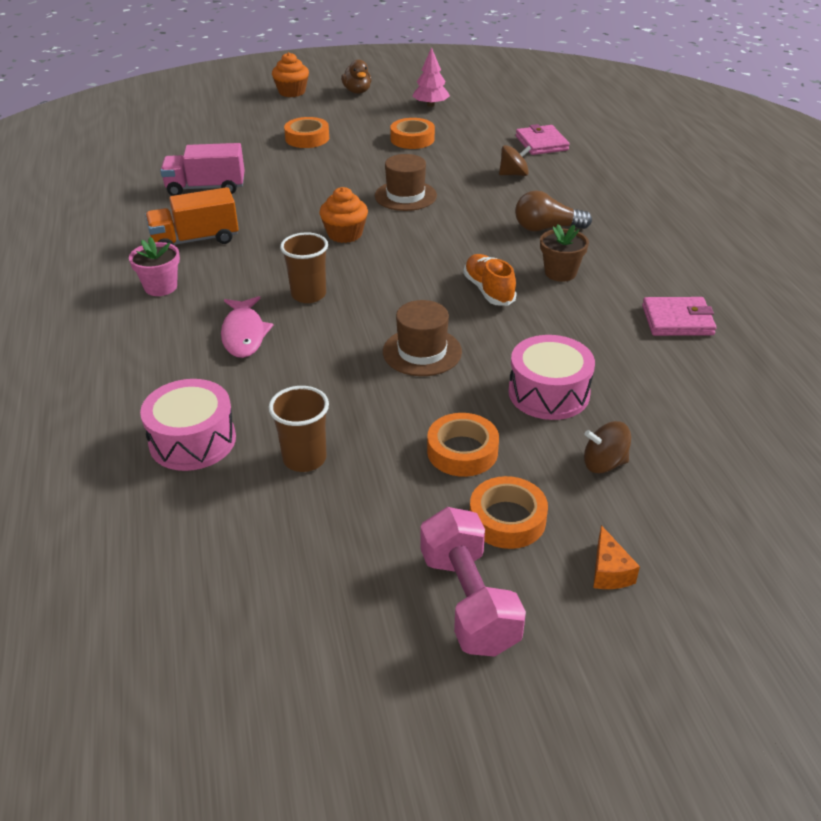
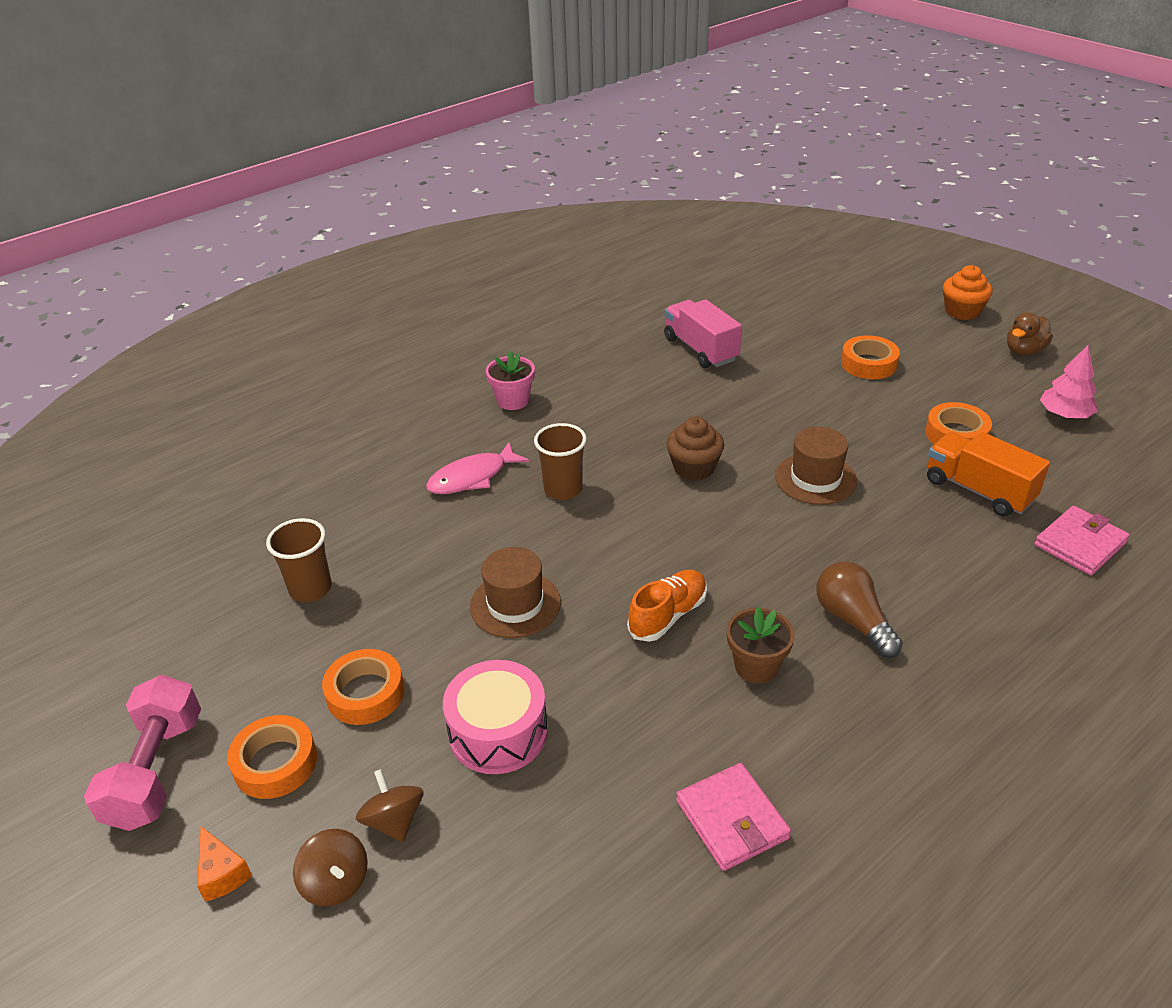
camera: 65 degrees right, 0 degrees up
(192, 440) = (308, 514): pink drum -> none
(195, 240) = (603, 384): orange truck -> orange truck (978, 490)
(345, 234) = (694, 468): orange cupcake -> brown cupcake
(469, 601) = (156, 771): pink dumbbell -> pink dumbbell turned 45 degrees counterclockwise
(514, 174) = (962, 546): brown spinning top -> brown spinning top (336, 882)
(609, 571) = (222, 873): orange cheese -> orange cheese turned 90 degrees counterclockwise

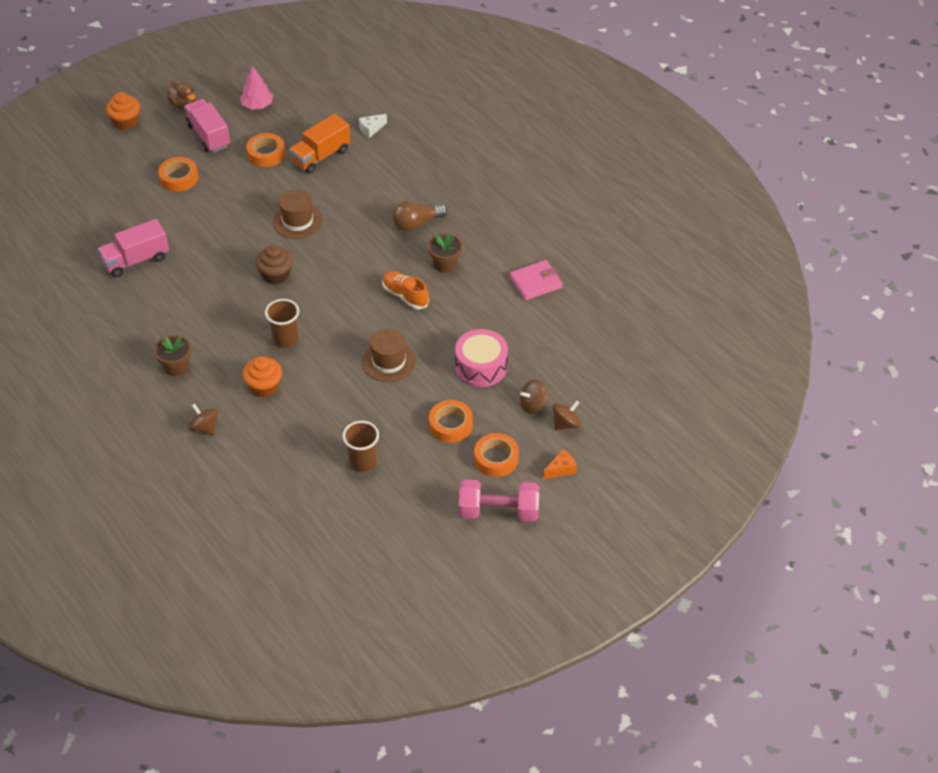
camera: 90 degrees left, 10 degrees up
(405, 434) = (205, 428): none -> brown spinning top
(472, 477) = (264, 386): pink fish -> orange cupcake
(513, 400) = (176, 367): pink flower pot -> brown flower pot
(969, 378) = (208, 136): none -> pink truck
(1080, 544) = (371, 129): pink wallet -> white cheese

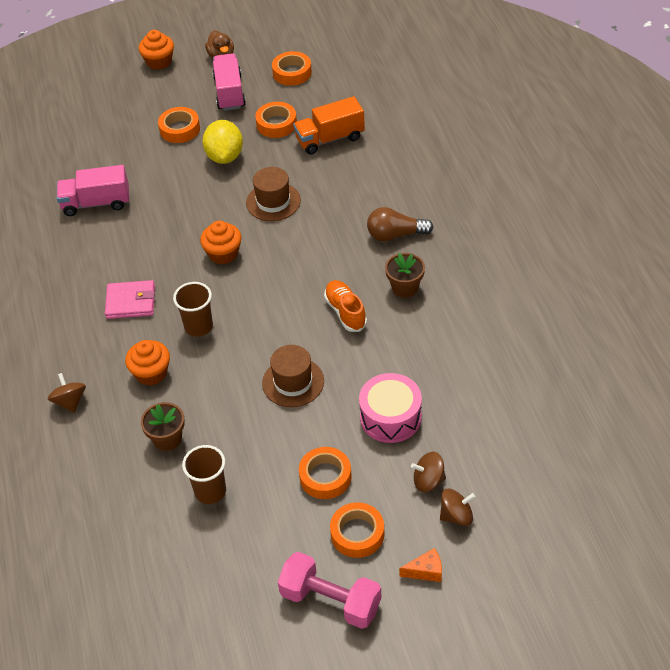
camera: 25 degrees right, 0 degrees up
(176, 367) = (76, 326): brown flower pot -> brown flower pot (167, 439)
(234, 192) = (225, 156): none -> yellow lemon
(257, 105) = (292, 73): pink tree -> orange tape
(276, 275) = (223, 253): brown cupcake -> orange cupcake
(371, 129) = (395, 122): white cheese -> none
(536, 282) = (496, 335): pink wallet -> pink wallet (131, 302)

